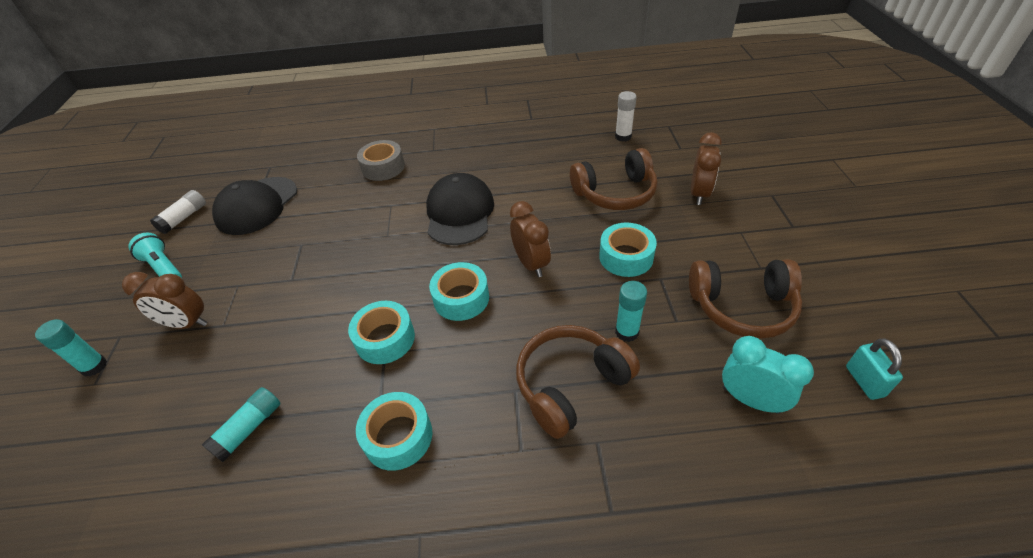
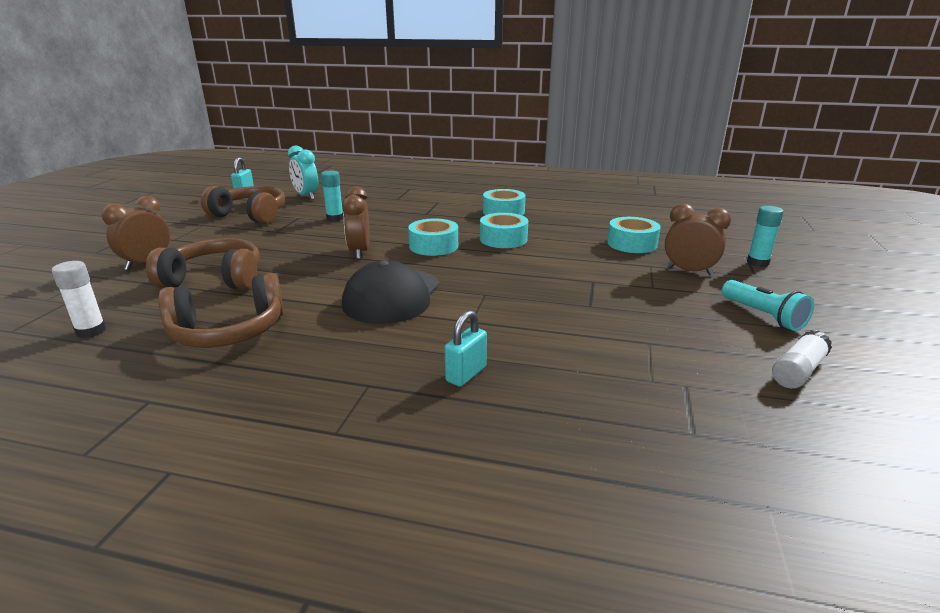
camera: 165 degrees left, 20 degrees down
(249, 429) = (600, 225): turquoise glue stick -> none
(257, 206) = (676, 362): black cap -> none
(383, 167) = (466, 374): grey tape -> turquoise padlock
(570, 384) = (392, 210): brown headphones -> brown headphones (228, 331)
(626, 257) = (281, 243): turquoise tape -> turquoise tape (632, 244)

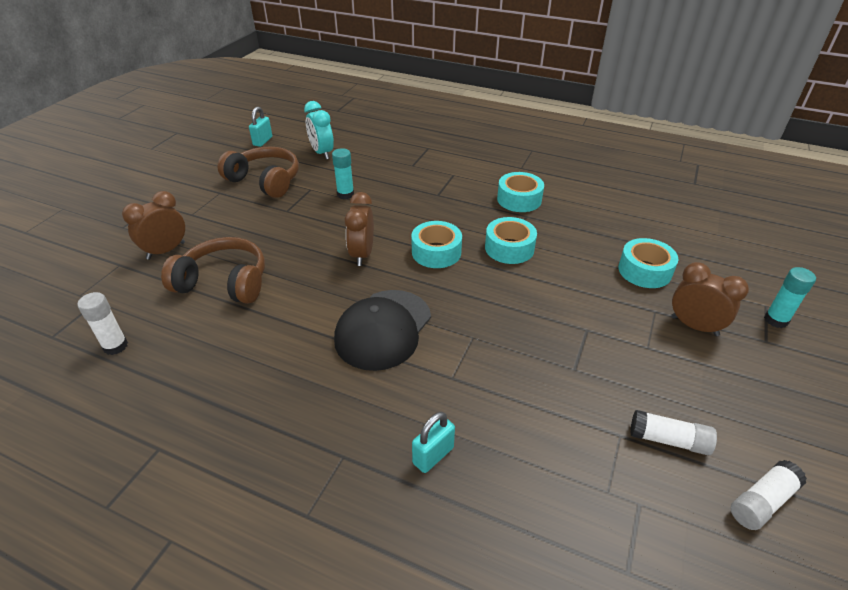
camera: 10 degrees right, 15 degrees up
(228, 331) = (230, 363): brown headphones -> none
(695, 341) = (668, 440): none -> white glue stick
(763, 316) = (753, 410): turquoise flashlight -> none

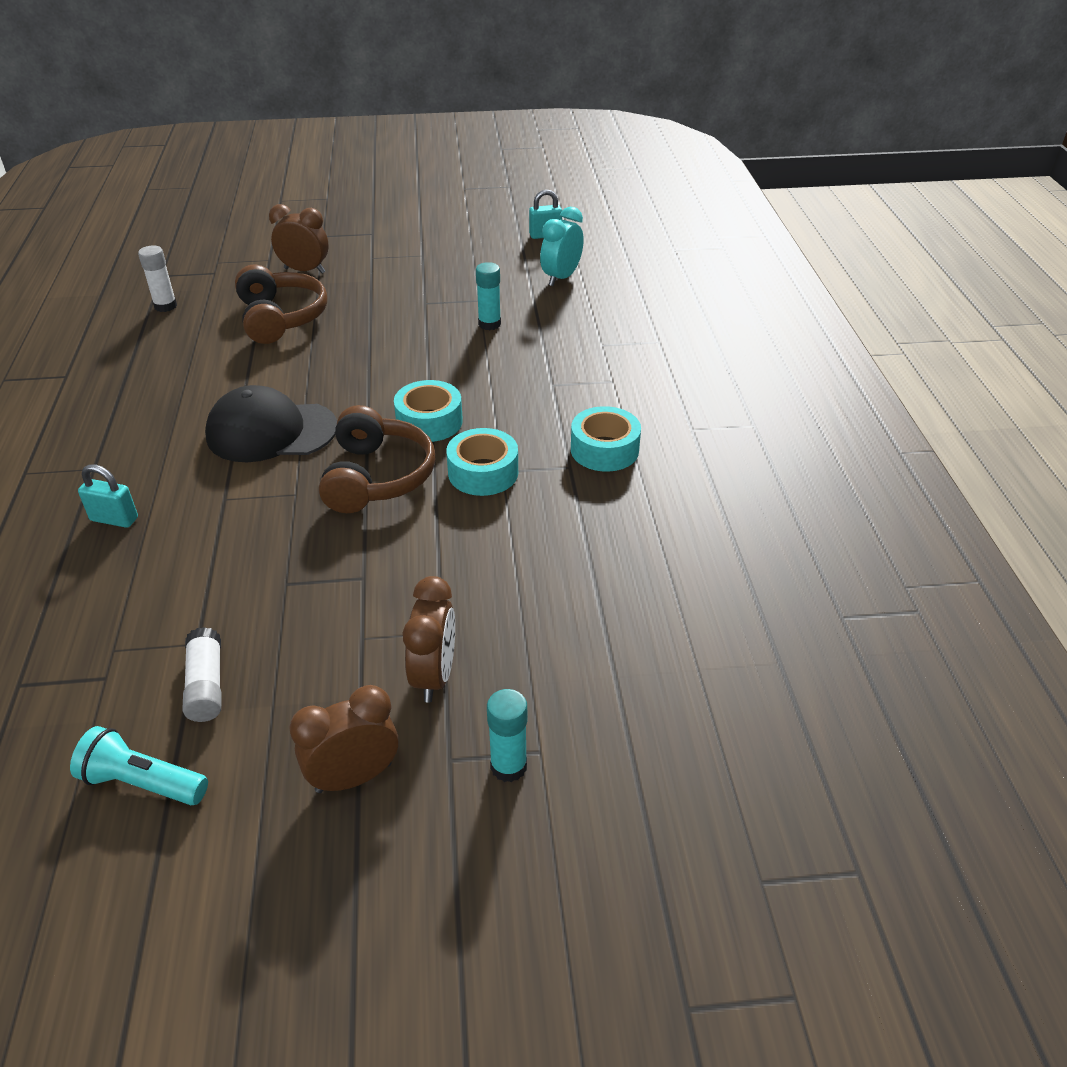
camera: 60 degrees right, 0 degrees up
(265, 181) = (468, 269): brown headphones -> brown headphones (377, 477)
(362, 254) = (385, 375): brown clock -> brown clock (354, 777)
(644, 271) = (528, 604): turquoise tape -> none
(762, 501) = (143, 783): white glue stick -> turquoise flashlight

